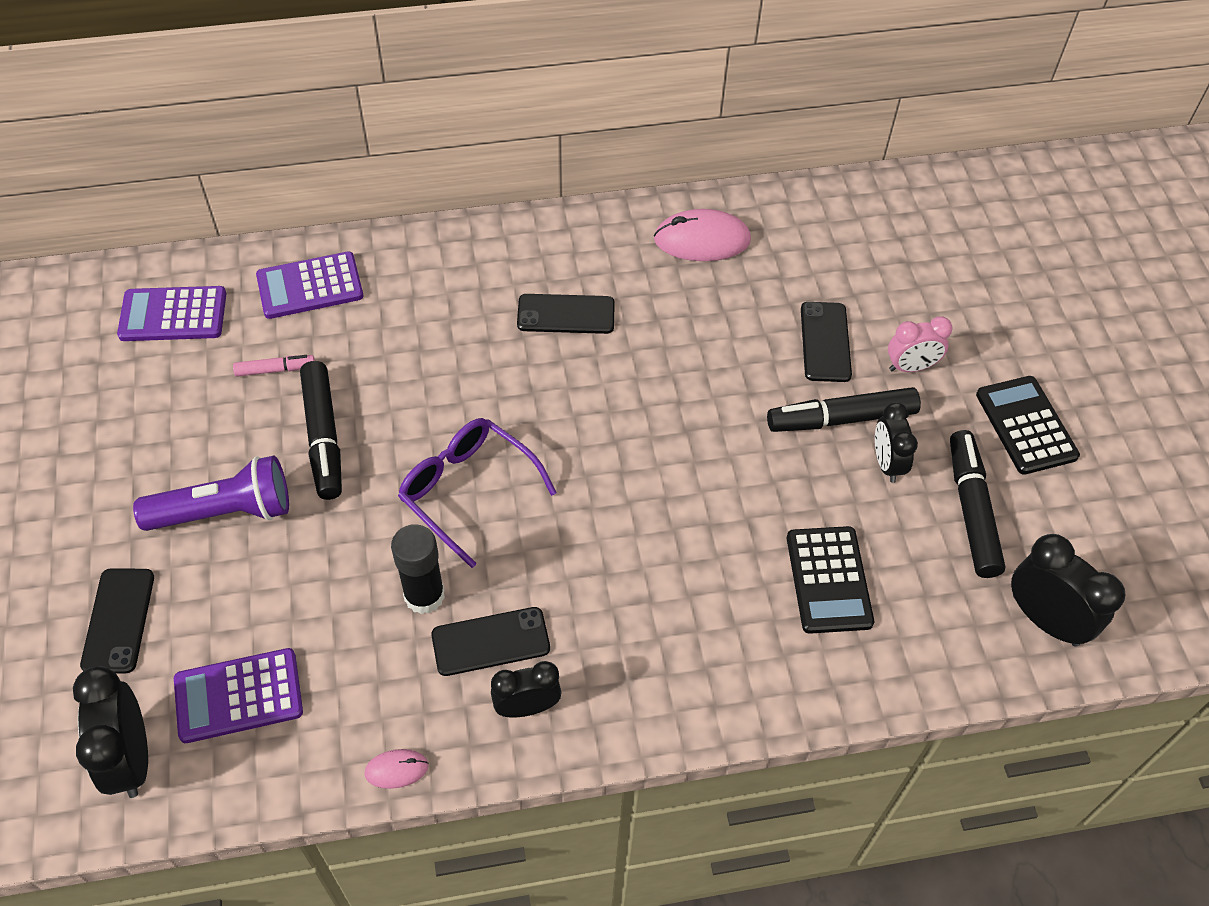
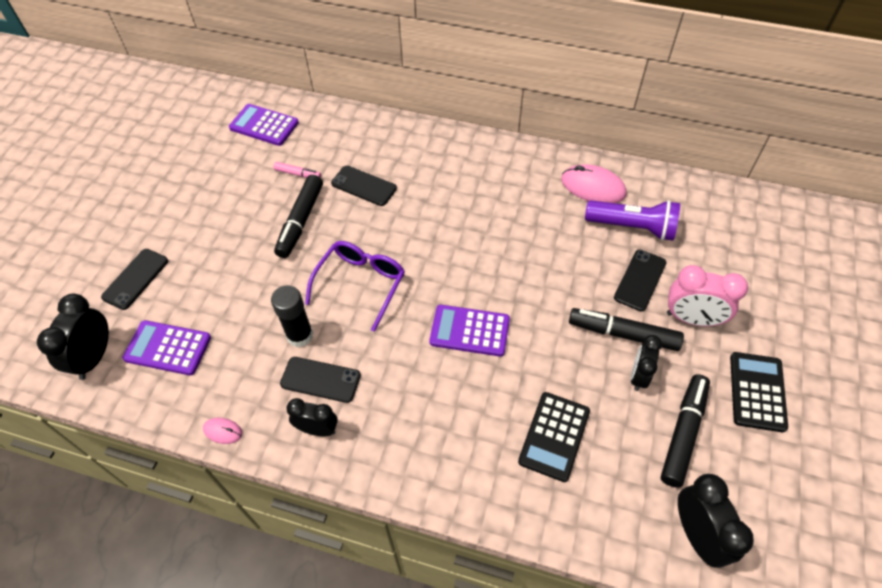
camera: 30 degrees right, 0 degrees up
(225, 512) = (224, 242): purple flashlight -> purple flashlight (633, 227)
(310, 286) = (344, 135): purple calculator -> purple calculator (469, 331)
(467, 490) = (361, 284): purple glasses -> purple glasses turned 45 degrees clockwise
(566, 314) = (481, 202): black phone -> black phone (364, 186)
(910, 367) = (692, 319): pink clock -> pink clock, size x1.51

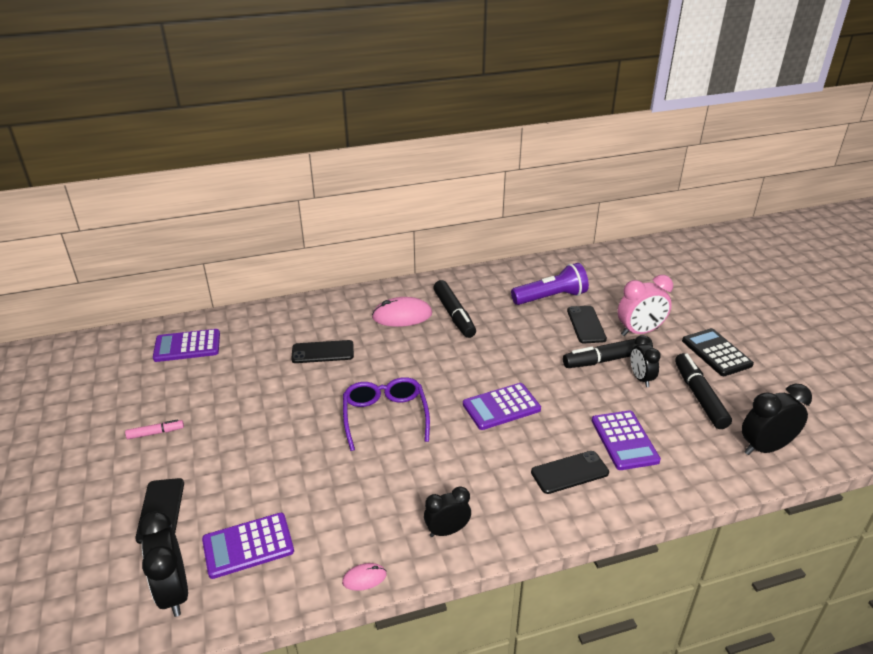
camera: 35 degrees left, 20 degrees down
(298, 174) = (254, 367): pink marker -> pink marker (156, 433)
(300, 221) = (289, 398): black marker -> black marker (454, 315)
(300, 335) = (367, 475): black glue stick -> none
(320, 380) = (415, 496): black phone -> black phone (569, 472)
(554, 436) = (624, 440): black calculator -> purple calculator
(593, 187) = (501, 285): pink mouse -> pink mouse (402, 315)
(697, 535) = (765, 448): black clock -> black clock turned 60 degrees counterclockwise

